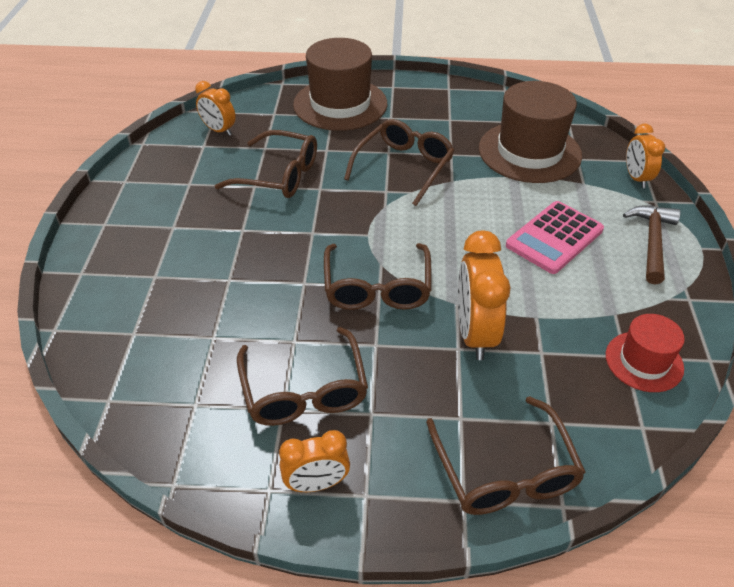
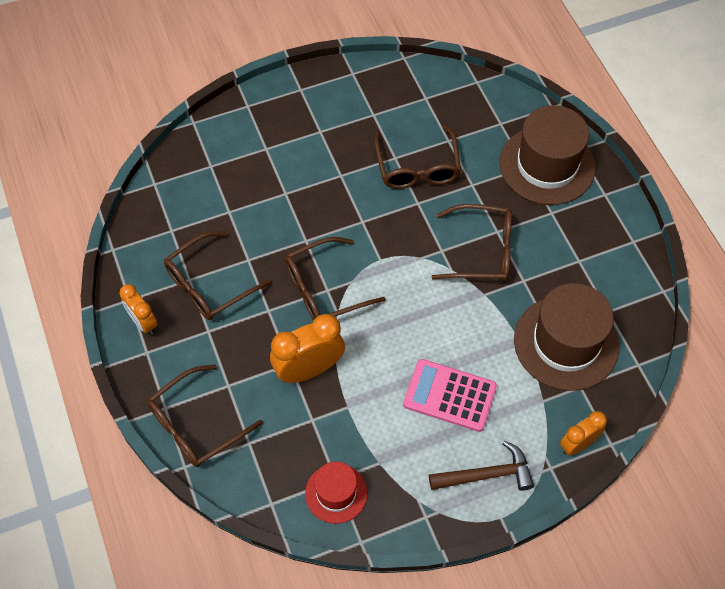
camera: 65 degrees right, 15 degrees up
(219, 130) = (452, 97): orange clock -> none

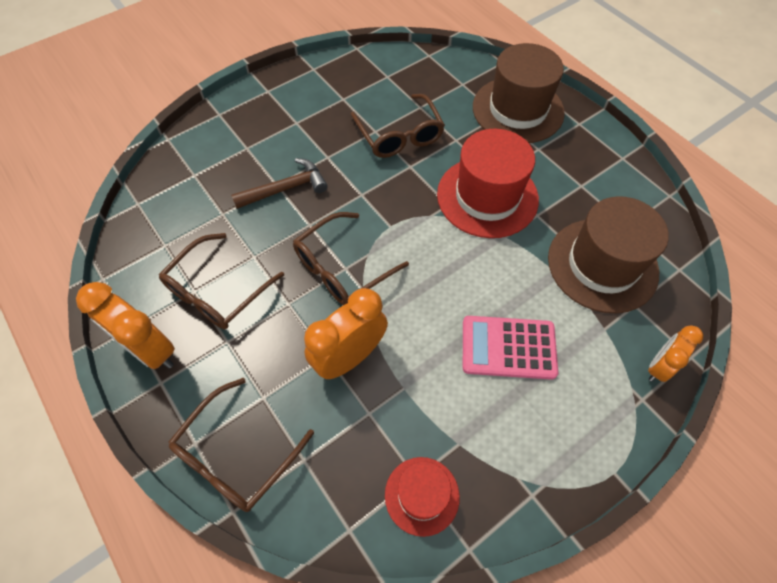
camera: 15 degrees left, 0 degrees up
(143, 322) = (150, 349): orange clock -> orange clock, size x1.62
(482, 251) = (487, 196): brown glasses -> red hat
(486, 474) = (580, 426): brown hammer -> brown hammer (286, 188)

